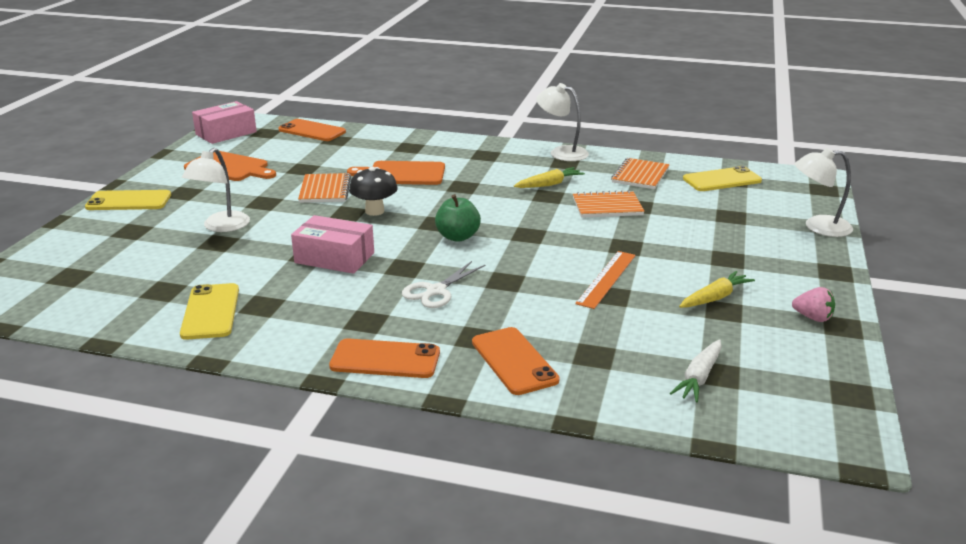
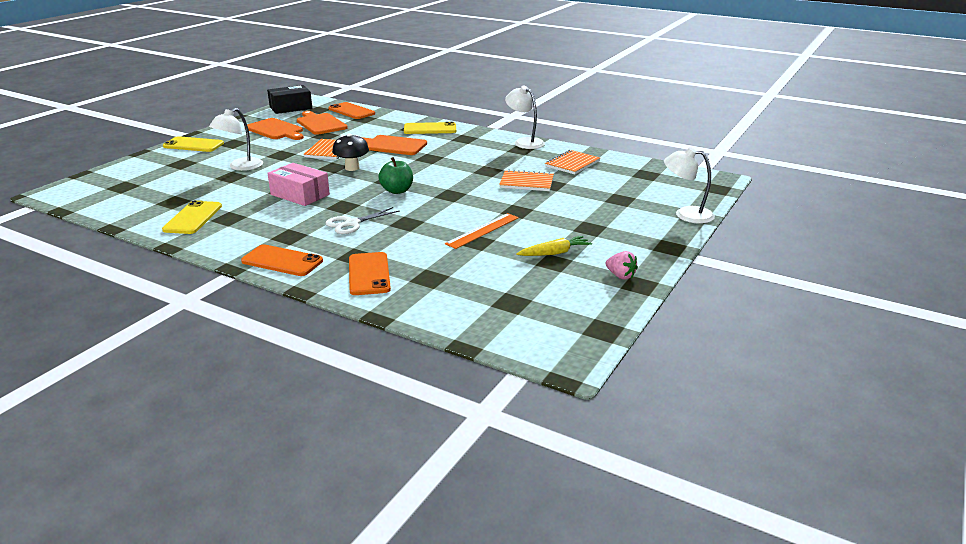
camera: 15 degrees right, 0 degrees up
(226, 133) = (291, 108): pink box -> black box
(284, 152) = (320, 123): none -> orange cutting board
(549, 184) = (495, 163): yellow carrot -> none
(699, 377) = (494, 303): white carrot -> none
(722, 180) = (636, 173): yellow phone -> yellow phone (430, 129)

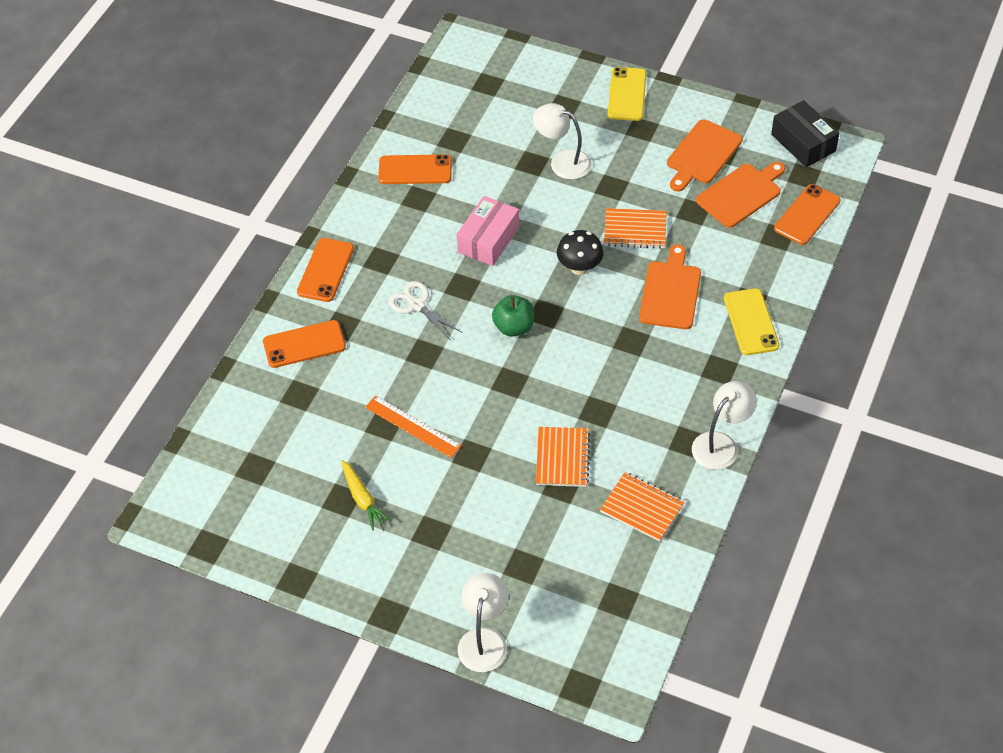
camera: 85 degrees right, 25 degrees up
(193, 218) = (415, 170): yellow phone -> orange phone
(620, 276) = (314, 562): pink strawberry -> none

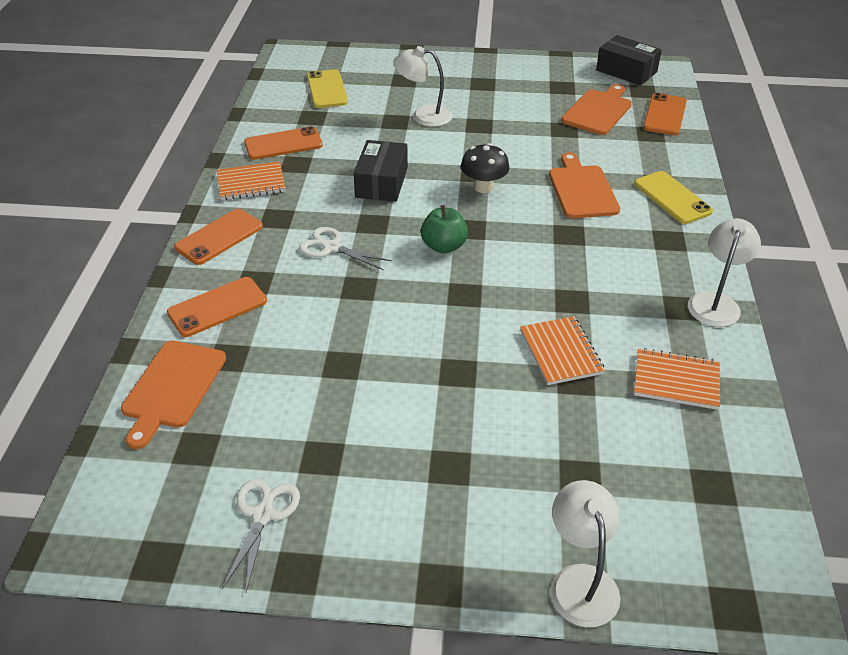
camera: 20 degrees left, 10 degrees down
(286, 533) = (262, 515): none -> white scissors
(325, 270) = (219, 237): orange phone -> orange phone turned 45 degrees clockwise
(363, 499) = (348, 450): yellow carrot -> none
(413, 426) = (376, 359): orange ruler -> none
(488, 239) = (381, 182): pink box -> black box
(627, 94) = (456, 64): yellow phone -> yellow phone (327, 89)
(635, 230) = (519, 151): orange notebook -> orange notebook (251, 183)
(702, 154) = (546, 91): orange cutting board -> orange cutting board (172, 388)

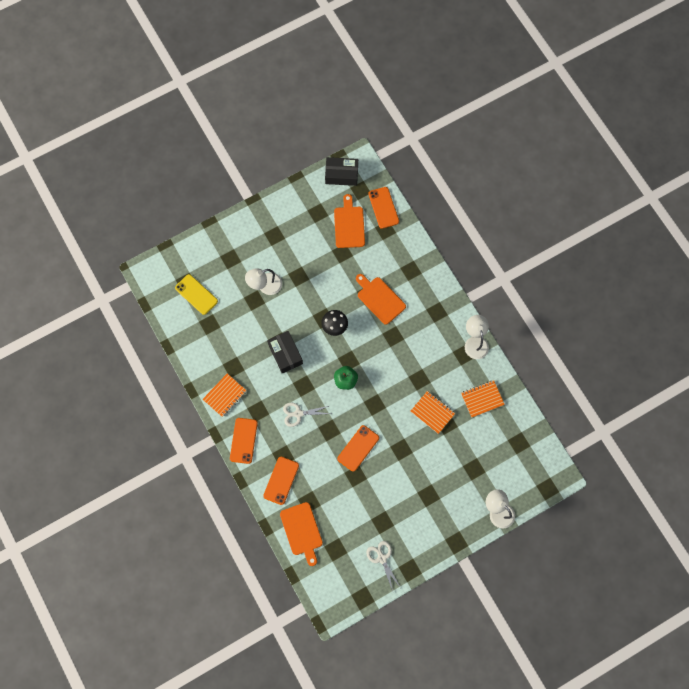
camera: 35 degrees left, 30 degrees up
(283, 144) = (214, 356): orange phone -> orange phone (358, 448)
(672, 198) = (422, 279): yellow phone -> none

